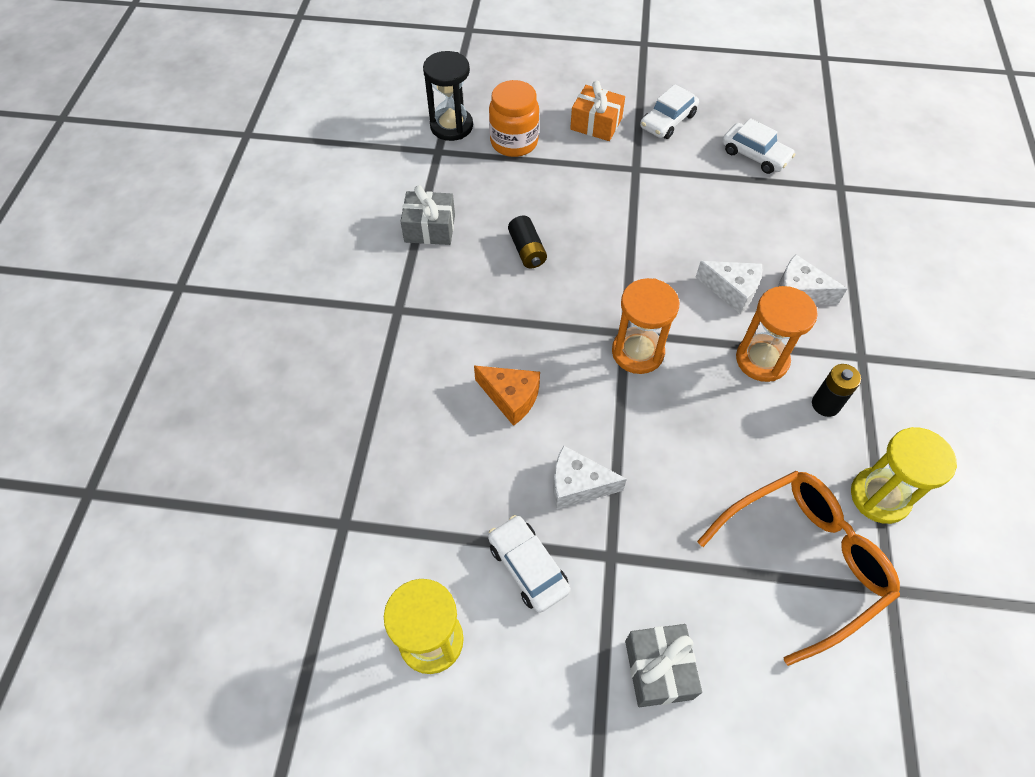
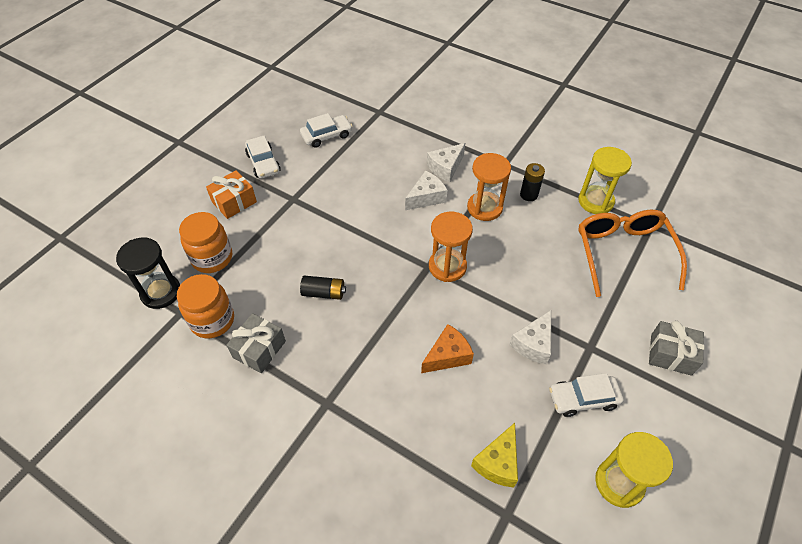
camera: 65 degrees left, 5 degrees down
(401, 495) = (498, 462): none -> yellow cheese
(442, 178) = (212, 320): none -> orange jar

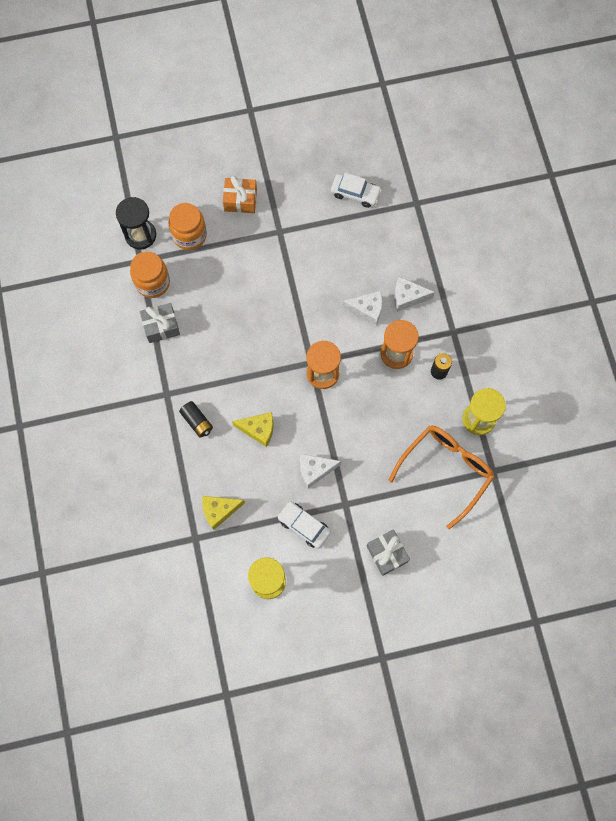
camera: 45 degrees right, 20 degrees up
(263, 163) = (289, 181): white car -> none
(324, 293) = (230, 322): black battery -> black battery (197, 421)
(447, 356) = (258, 430): orange cheese -> yellow cheese

